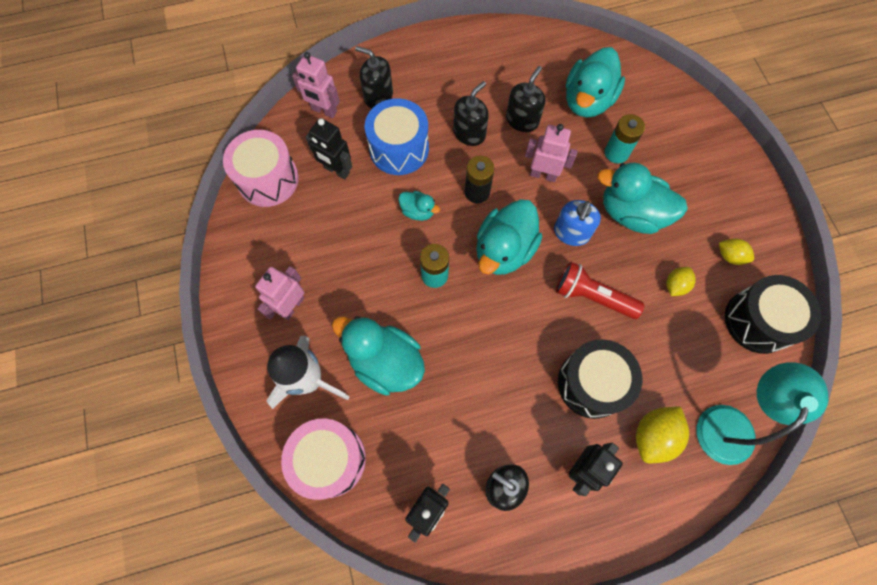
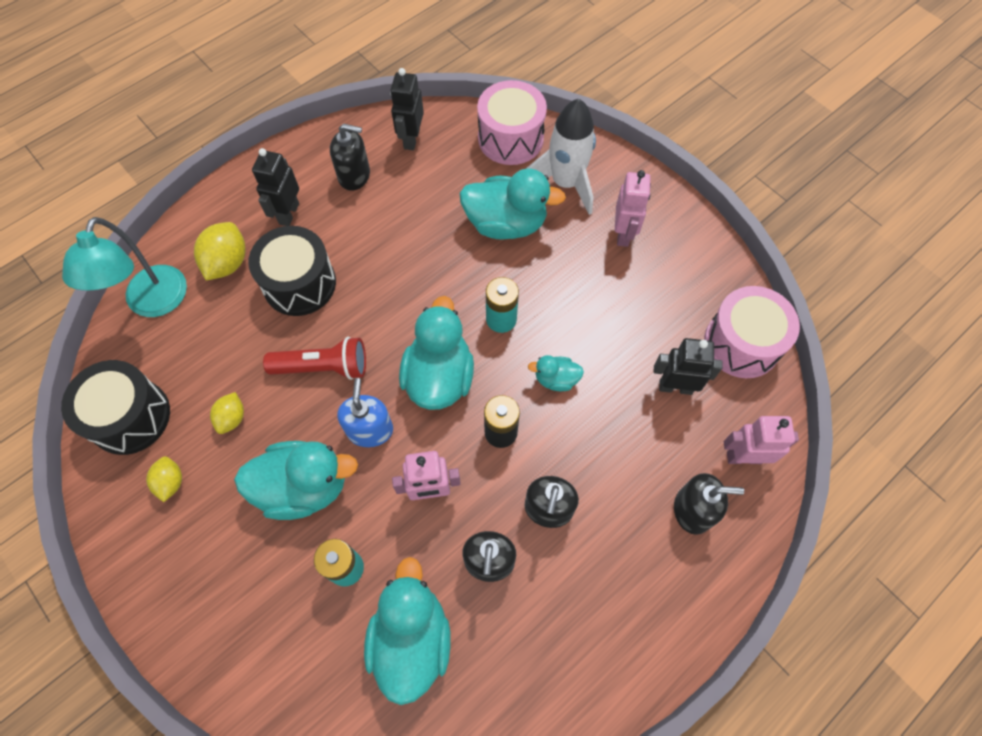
camera: 155 degrees right, 5 degrees down
(399, 149) = (622, 447): blue drum -> none
(730, 256) = (171, 482): yellow lemon -> yellow lemon turned 75 degrees clockwise

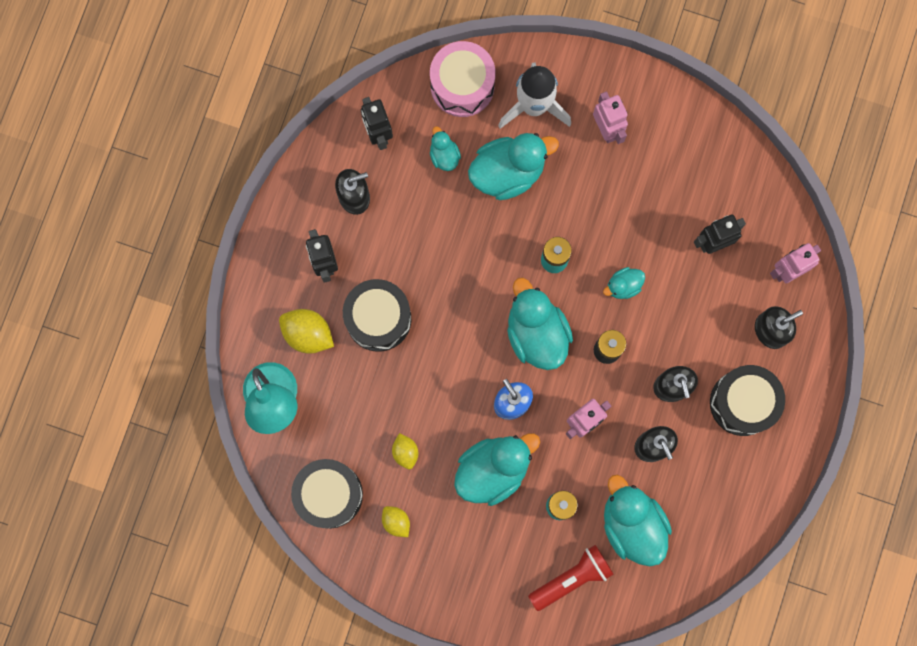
camera: 30 degrees left, 15 degrees up
(227, 263) = (308, 334): yellow lemon -> yellow lemon turned 45 degrees counterclockwise
(323, 367) = (445, 375): red flashlight -> red flashlight (571, 578)
(457, 182) = (444, 155): none -> turquoise duck
(618, 572) = (742, 403): none -> black drum
(741, 343) = (744, 178): pink drum -> none

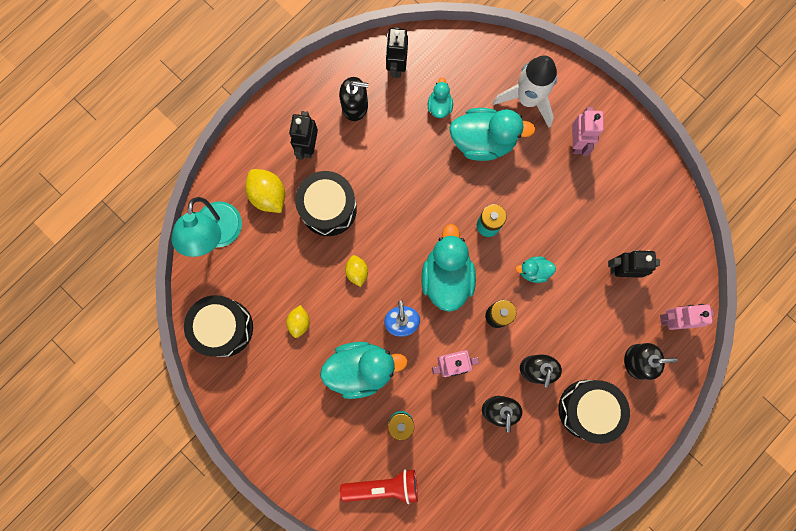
camera: 25 degrees right, 0 degrees up
(396, 522) = (265, 374): yellow lemon -> yellow lemon (357, 272)
(462, 86) = (479, 59): pink drum -> none
(632, 524) = (452, 465): turquoise duck -> none

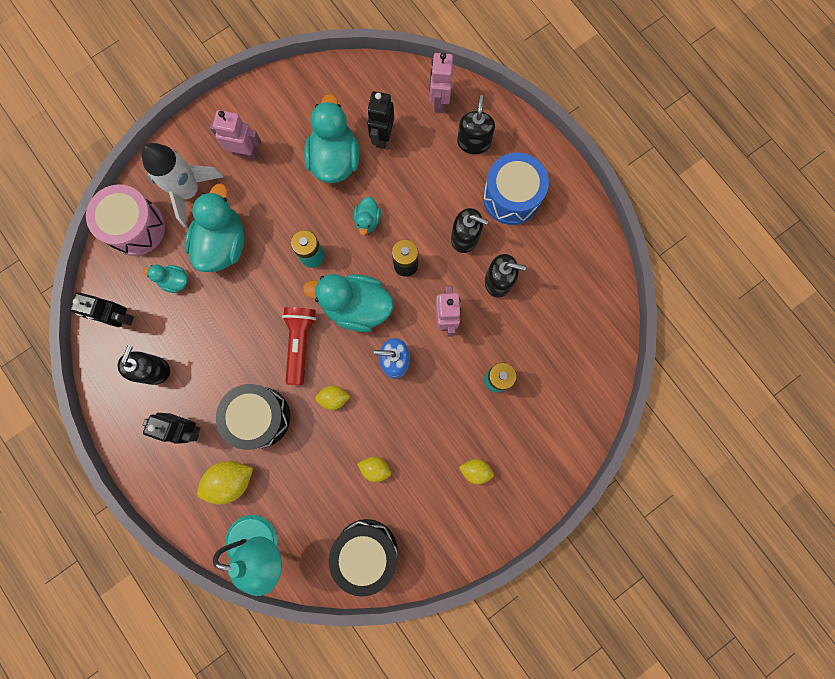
camera: 80 degrees left, 0 degrees up
(312, 417) = (475, 470): none -> yellow lemon
(361, 369) = (435, 410): turquoise duck -> turquoise duck (334, 159)
(383, 486) = (555, 408): red flashlight -> red flashlight (300, 344)
(483, 60) = (136, 227): none -> pink drum
(587, 409) = (511, 197): black drum -> blue drum

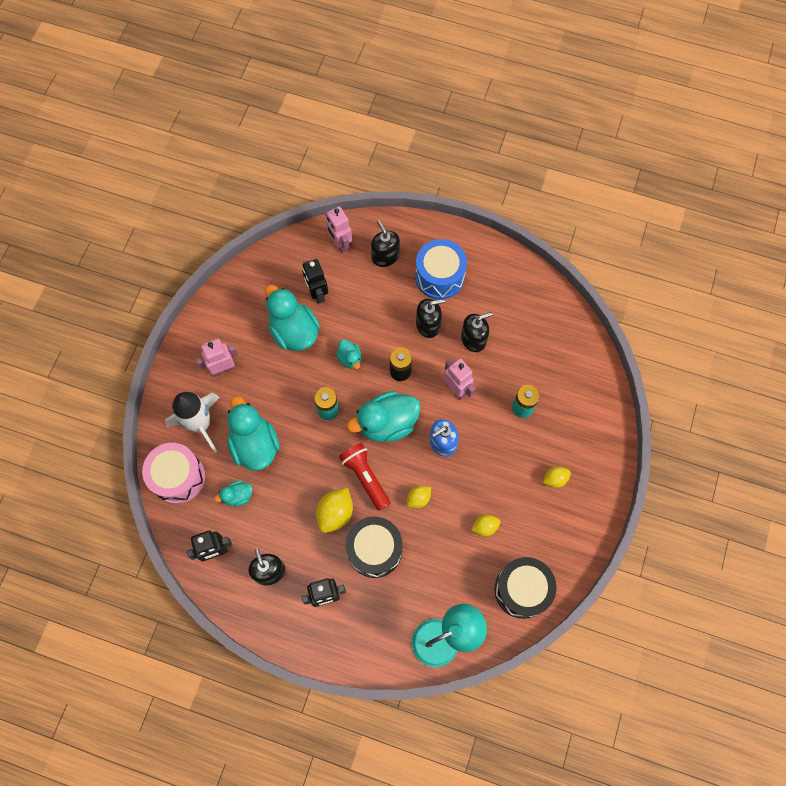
camera: 35 degrees left, 10 degrees down
(231, 480) = (387, 610): yellow lemon -> yellow lemon (335, 513)

